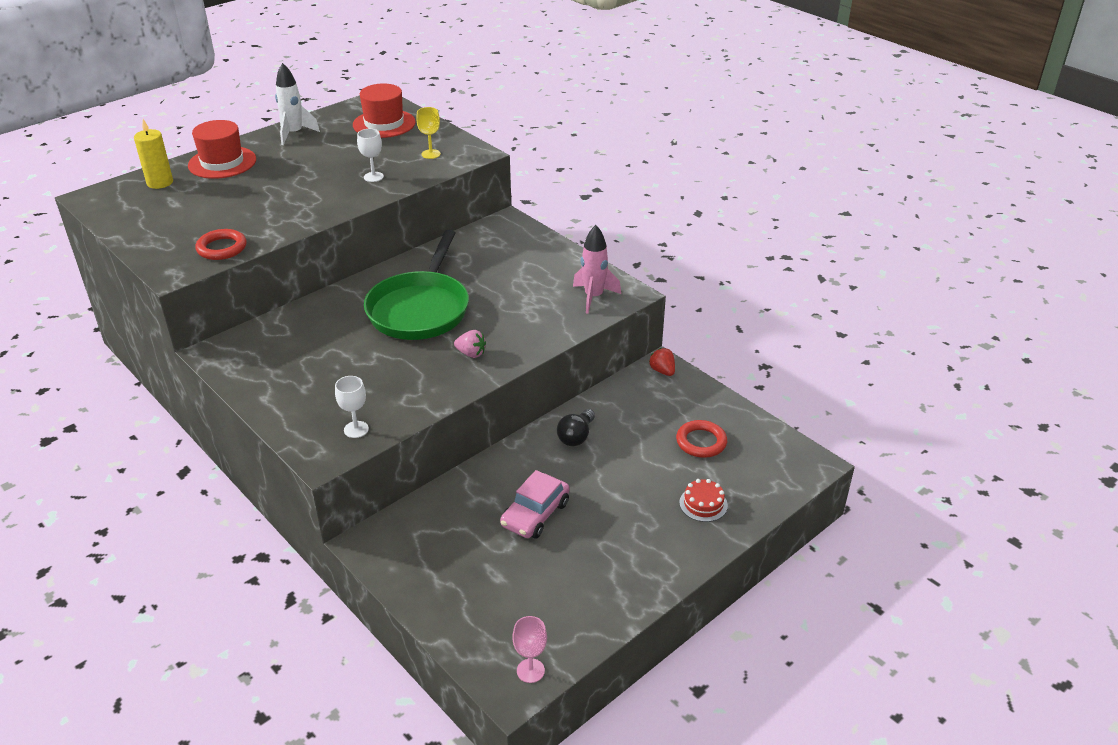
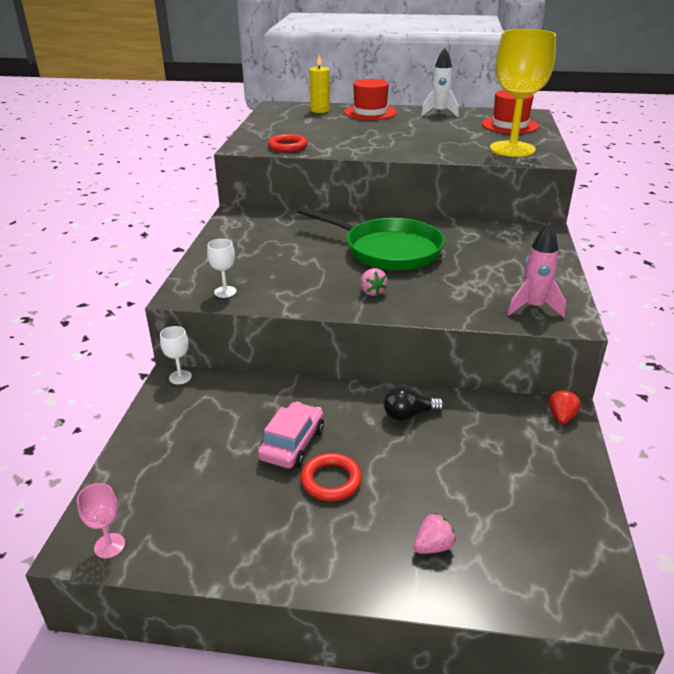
camera: 50 degrees right, 5 degrees down
(373, 177) = (446, 147): white goblet -> white goblet (180, 377)
(420, 308) = (387, 250): green pan -> green pan turned 120 degrees counterclockwise
(431, 154) = (512, 149): yellow goblet -> yellow goblet, size x2.49
(535, 514) = (292, 444): pink car -> pink car turned 120 degrees clockwise
(701, 442) = (512, 495): red ring -> red ring (331, 480)
(703, 504) = (433, 546): red cake -> pink strawberry

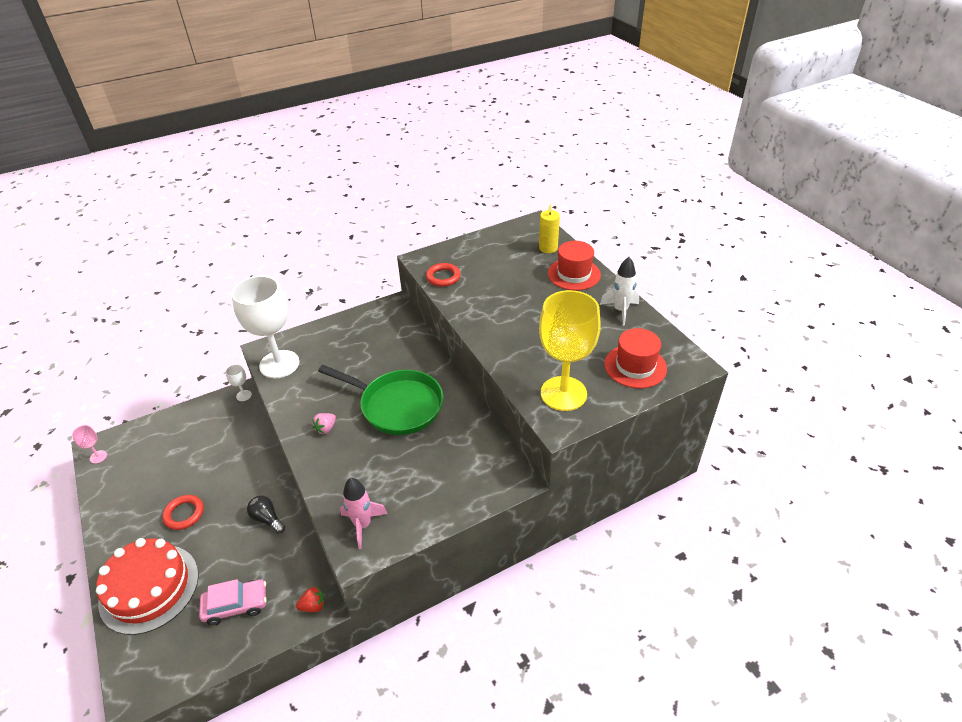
camera: 55 degrees right, 10 degrees up
(225, 292) = (279, 364): white goblet -> white goblet, size x2.49
(292, 444) = (208, 479): pink car -> pink car (236, 605)
(387, 250) = (397, 405): green pan -> green pan turned 60 degrees counterclockwise
(433, 546) = (149, 588): pink strawberry -> red cake

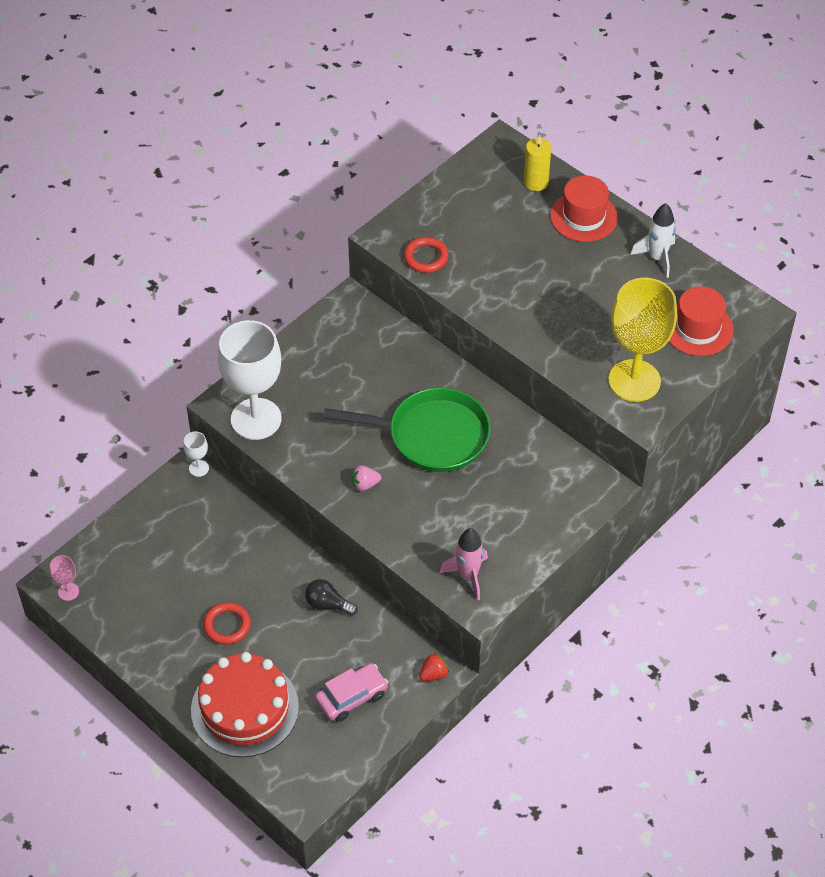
camera: 20 degrees left, 10 degrees up
(326, 428) = (365, 484): pink strawberry -> pink strawberry turned 60 degrees clockwise

